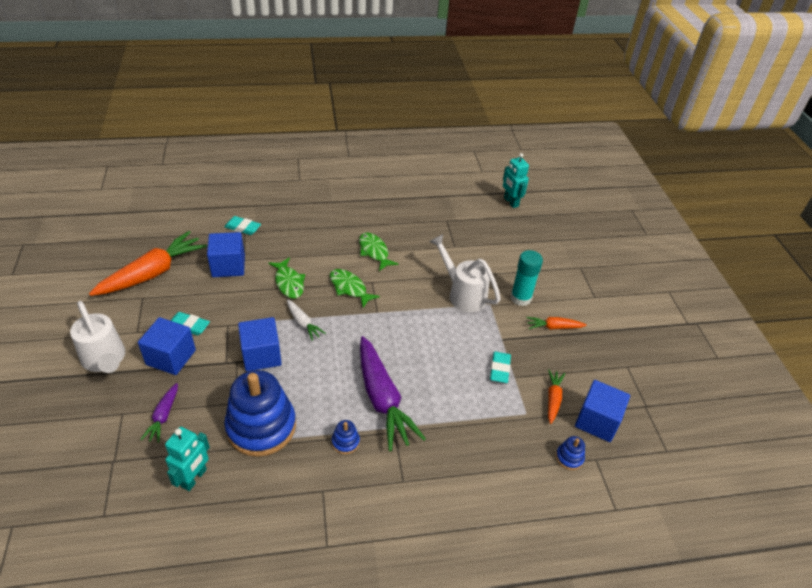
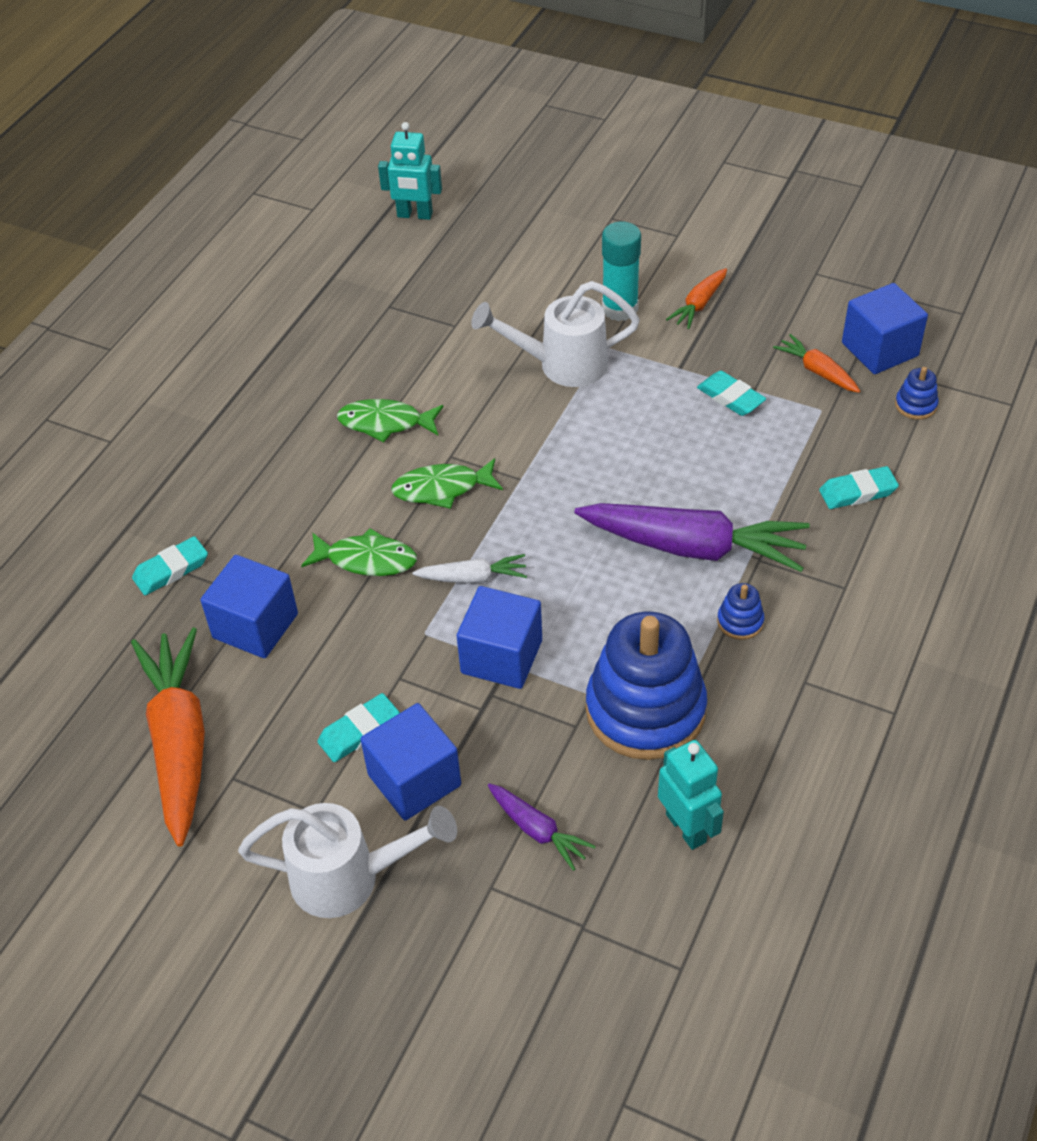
camera: 50 degrees left, 5 degrees up
(478, 457) = (857, 492): none -> turquoise eraser

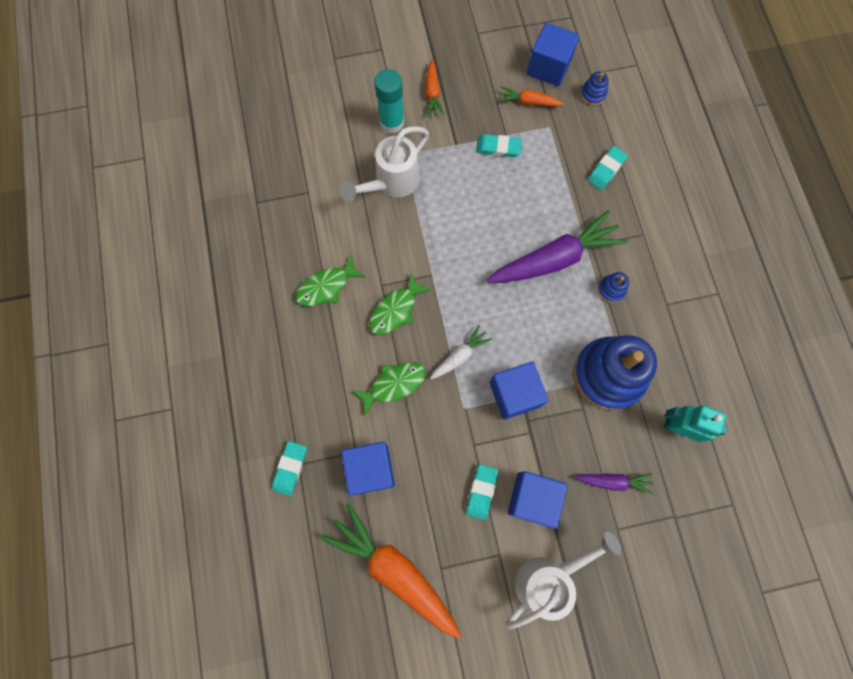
camera: 40 degrees left, 25 degrees up
(414, 215) = (213, 124): turquoise robot -> none

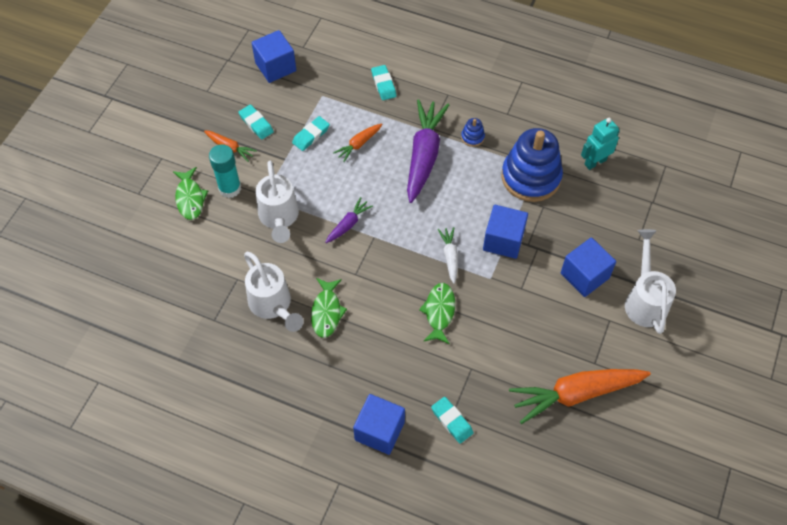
camera: 55 degrees left, 15 degrees down
(301, 239) = (273, 306): none -> white watering can
(370, 469) = (492, 366): blue cube -> blue cube (379, 431)
(395, 310) = (382, 276): green fish -> green fish (190, 198)
(481, 492) = (558, 304): turquoise eraser -> turquoise eraser (256, 124)
(528, 102) = (291, 95): orange carrot -> orange carrot (358, 144)
(593, 94) = (320, 55): blue stacking toy -> none
(613, 481) = (605, 221): purple carrot -> purple carrot (348, 224)

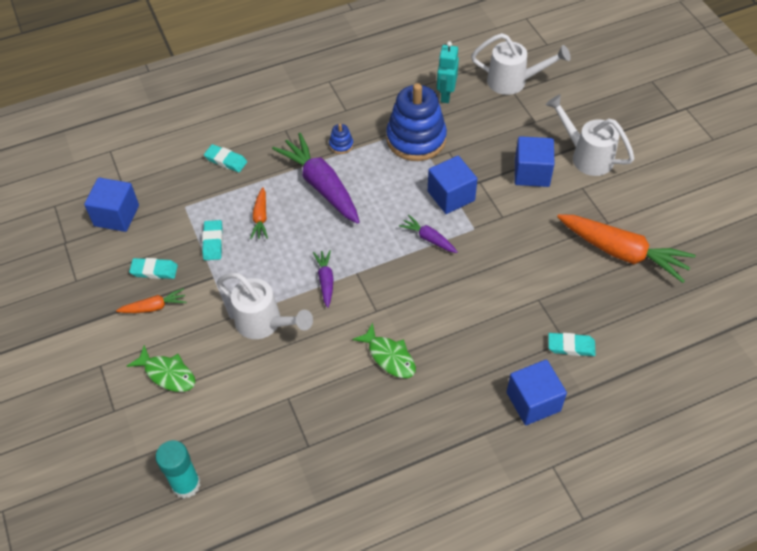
camera: 45 degrees left, 5 degrees down
(230, 188) = (193, 337): turquoise glue stick -> turquoise glue stick (186, 484)
(273, 306) = (343, 391): white watering can -> white watering can (514, 82)
(439, 312) = (469, 282): green fish -> none
(450, 257) = (429, 238): white carrot -> purple carrot
(576, 394) = (622, 252): orange carrot -> orange carrot turned 90 degrees counterclockwise

